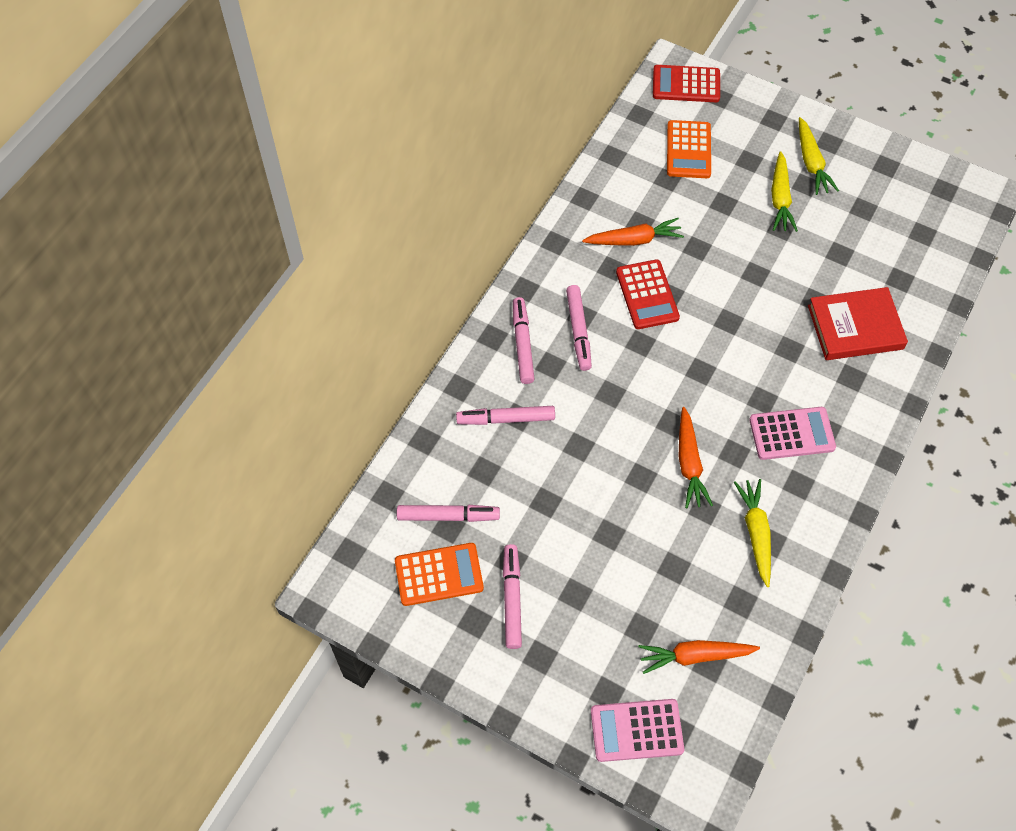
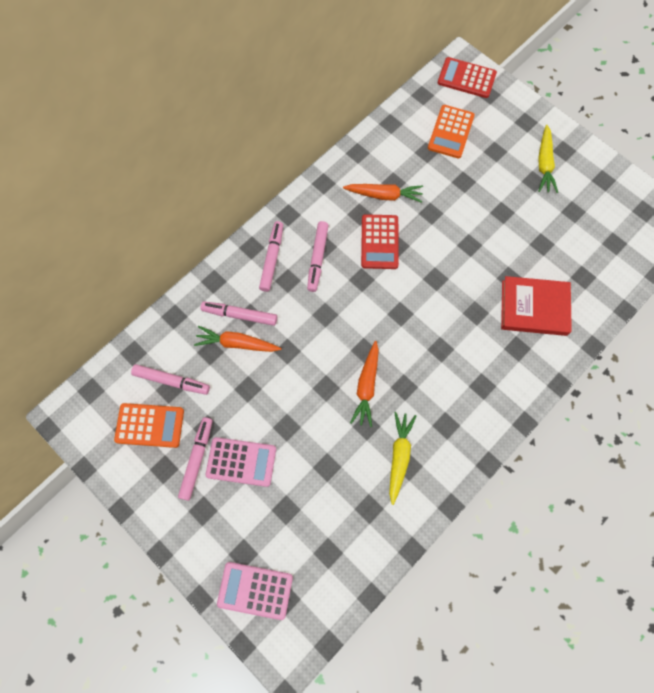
camera: 15 degrees right, 10 degrees up
(694, 656) = (319, 543): orange carrot -> orange carrot (237, 343)
(780, 199) = (509, 188): yellow carrot -> none
(791, 434) = (454, 383): pink calculator -> pink calculator (241, 462)

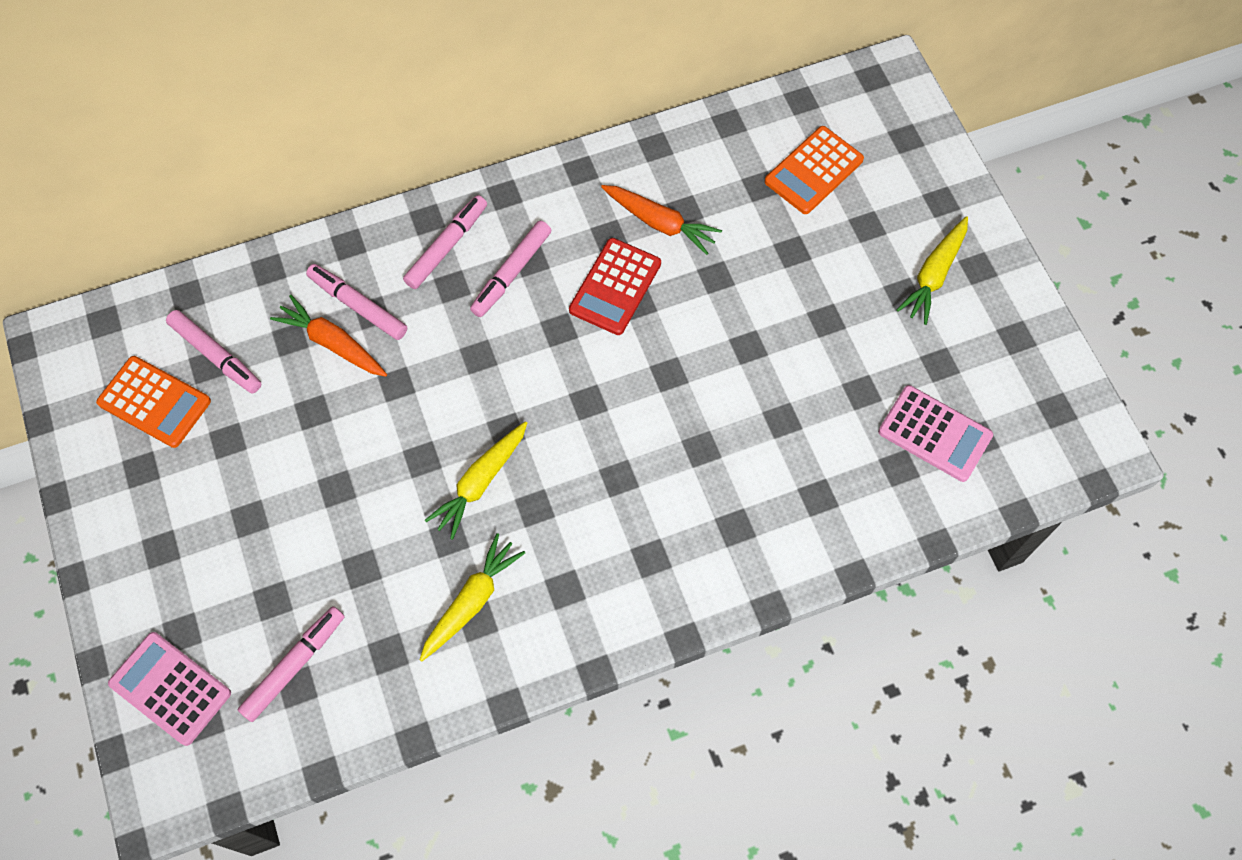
camera: 25 degrees right, 5 degrees down
(197, 459) = (191, 476): pink marker -> pink marker (294, 665)
(241, 462) = (248, 507): pink calculator -> pink calculator (934, 434)
(366, 386) = (480, 483): orange carrot -> yellow carrot
(466, 78) = (884, 101): red calculator -> none
(534, 308) = (795, 479): red book -> none

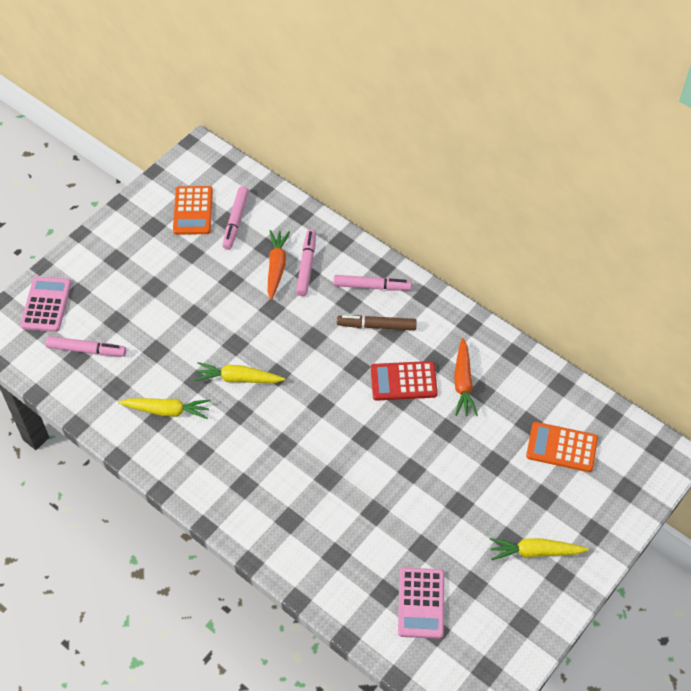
camera: 60 degrees right, 10 degrees down
(511, 273) = (376, 326): pink marker -> brown marker

